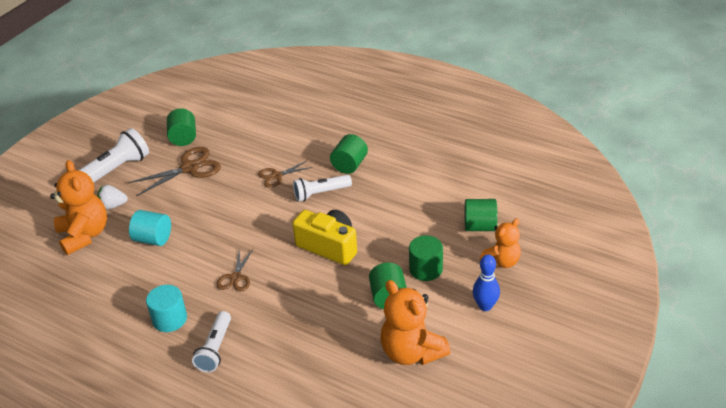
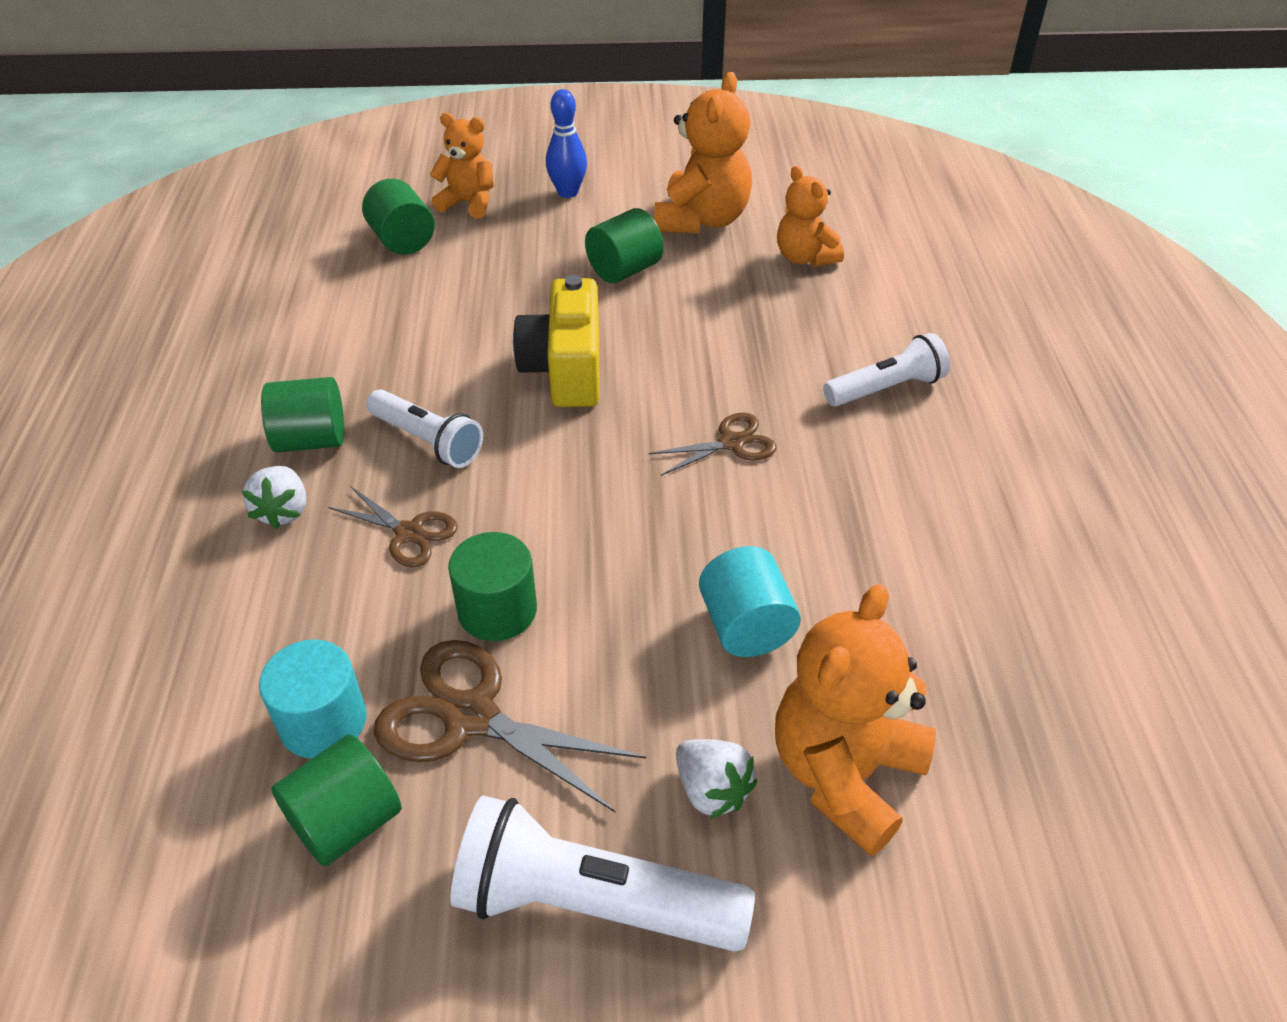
camera: 125 degrees left, 5 degrees up
(169, 319) = (893, 473): turquoise cylinder -> turquoise cylinder (323, 722)
(316, 151) = (283, 511): none -> white strawberry
(339, 379) = (804, 258): none -> orange teddy bear
(426, 269) = (537, 258): green cylinder -> green cylinder (497, 610)

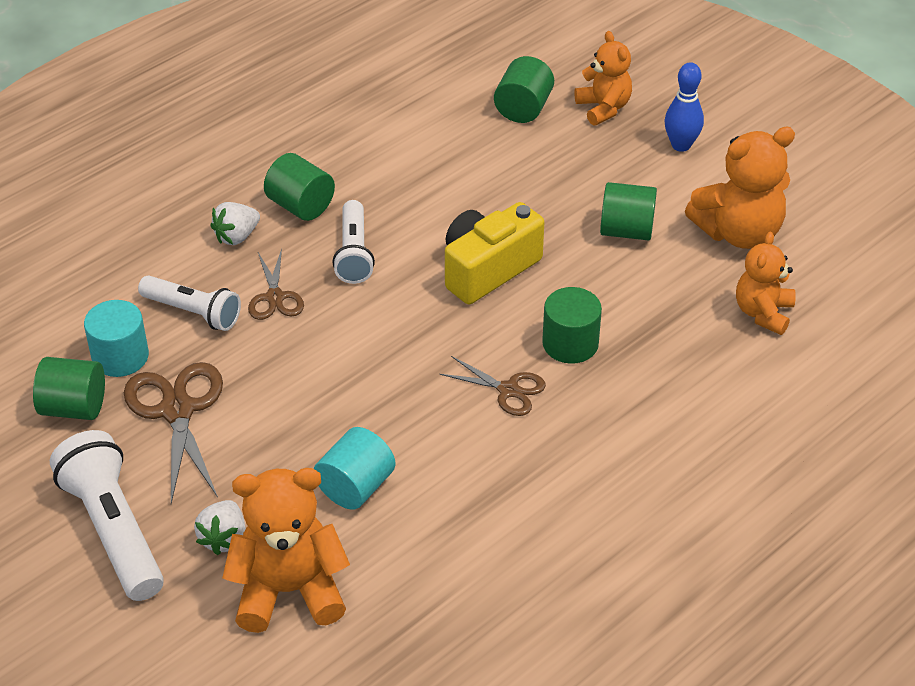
camera: 50 degrees right, 0 degrees up
(497, 610) = (258, 372): green cylinder -> green cylinder (570, 343)
(886, 389) = (658, 438): white flashlight -> white flashlight (193, 312)

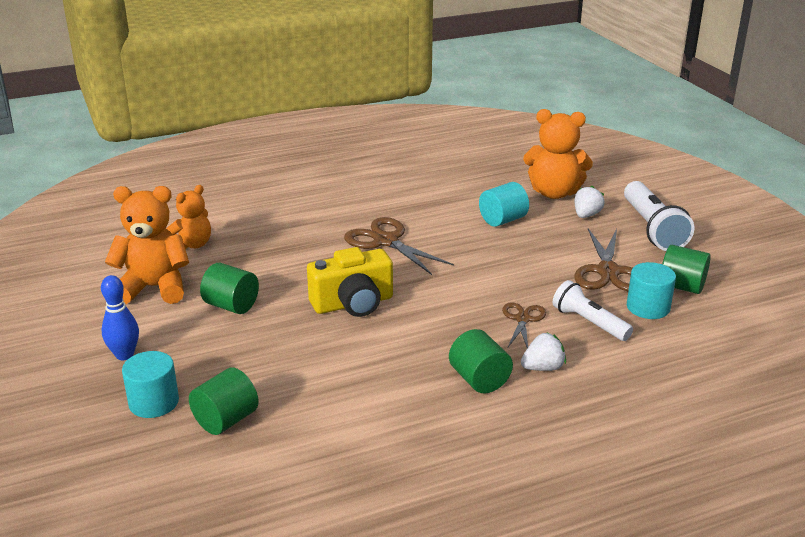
camera: 160 degrees left, 15 degrees down
(354, 253) = (449, 335): white flashlight -> none
(508, 390) = (386, 241): brown scissors -> brown scissors, size x1.69
(570, 343) = (329, 254): green cylinder -> none
(603, 108) = (154, 402): orange teddy bear -> turquoise cylinder

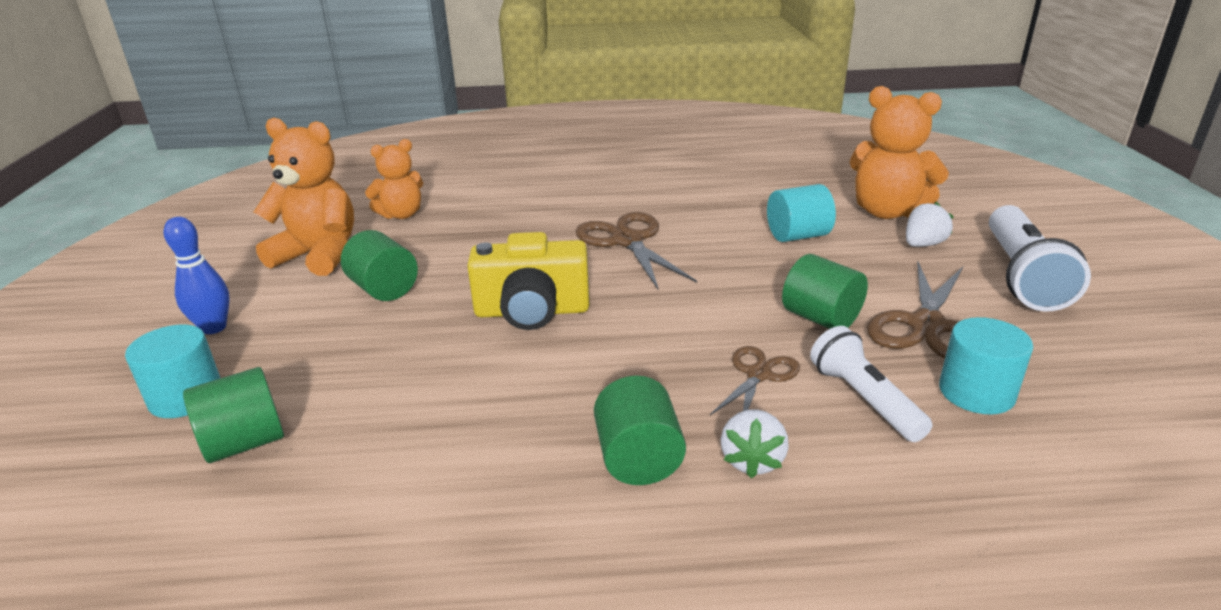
camera: 20 degrees right, 0 degrees up
(543, 368) = (752, 460): white strawberry -> white strawberry turned 105 degrees clockwise
(681, 286) = (1048, 368): green cylinder -> green cylinder (820, 318)

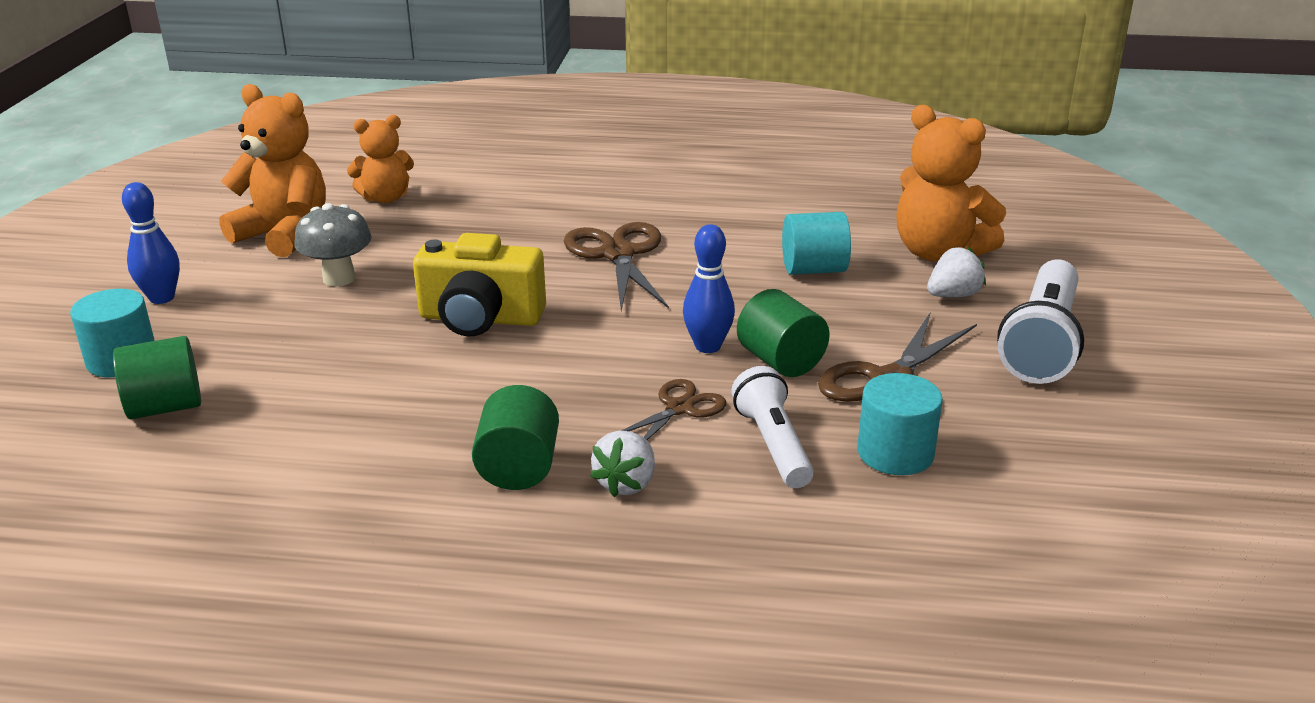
camera: 10 degrees right, 0 degrees up
(384, 289) = (339, 278): green cylinder -> grey mushroom
(749, 312) = (708, 346): none -> blue bowling pin

